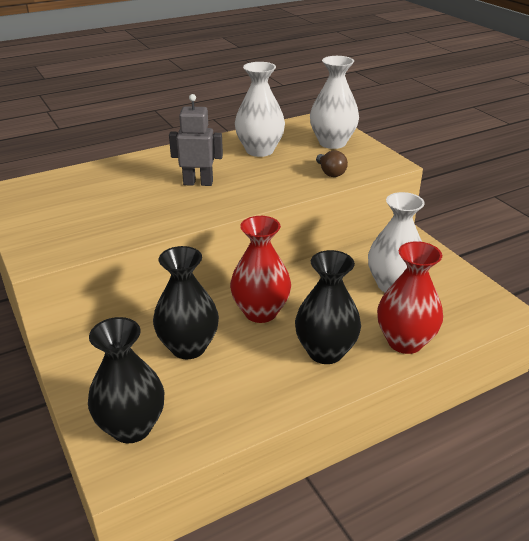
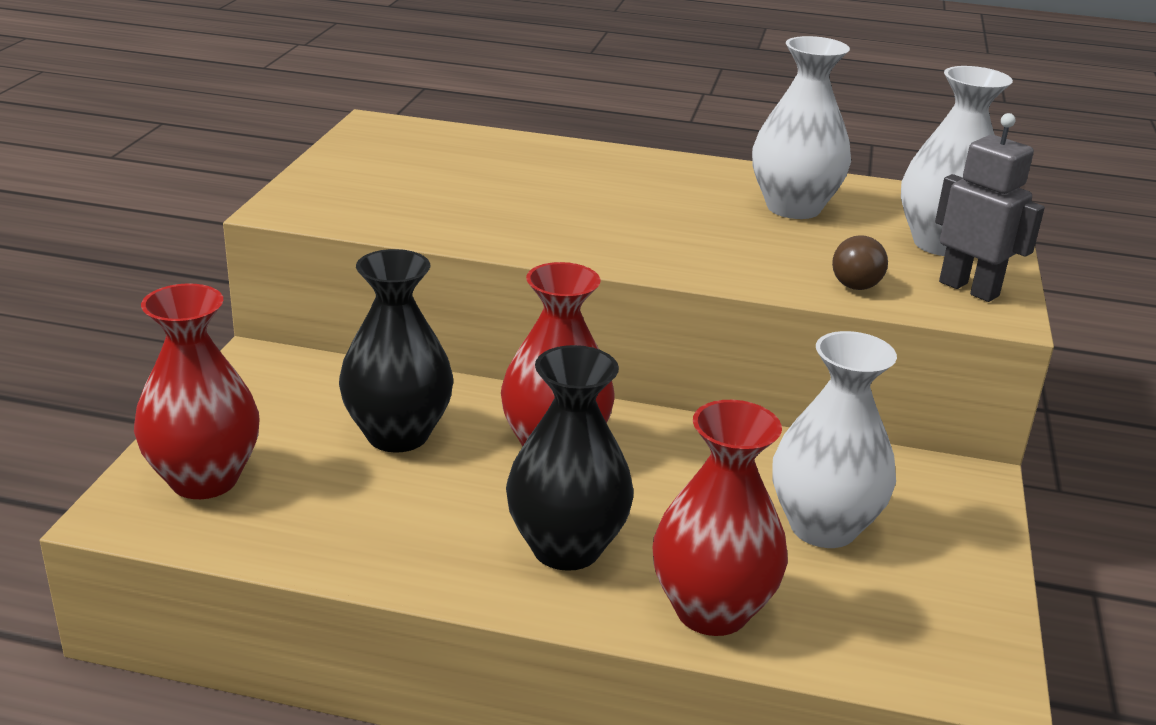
camera: 40 degrees right, 5 degrees down
(131, 427) = (204, 479): black vase -> red vase
(198, 183) = (624, 211): grey robot -> grey robot (969, 289)

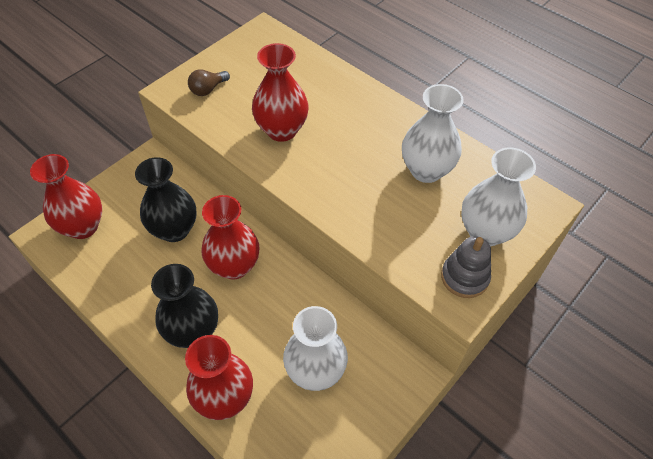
camera: 30 degrees right, 25 degrees up
(531, 213) = (282, 130): none -> red vase
(857, 281) = (405, 247): brown light bulb -> brown light bulb (208, 89)
(969, 289) = (464, 277): grey robot -> grey stacking toy

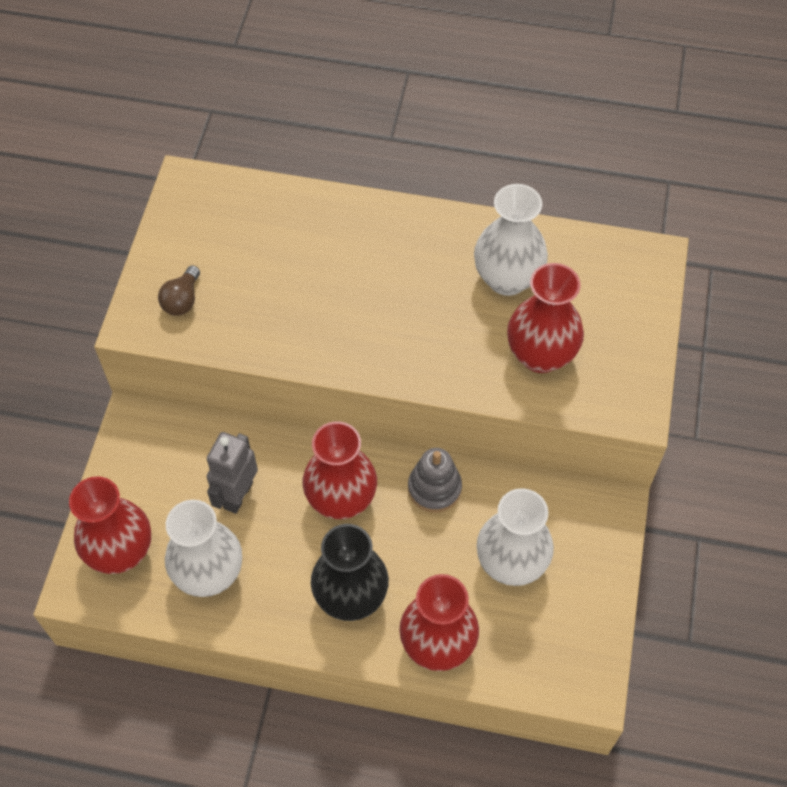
camera: 30 degrees left, 5 degrees up
(174, 230) = (237, 495): black vase -> grey robot
(282, 130) = (313, 310): red vase -> red vase (540, 355)
(464, 277) = (621, 381): grey stacking toy -> grey stacking toy (434, 488)
(485, 232) = (611, 320): white vase -> white vase (209, 574)

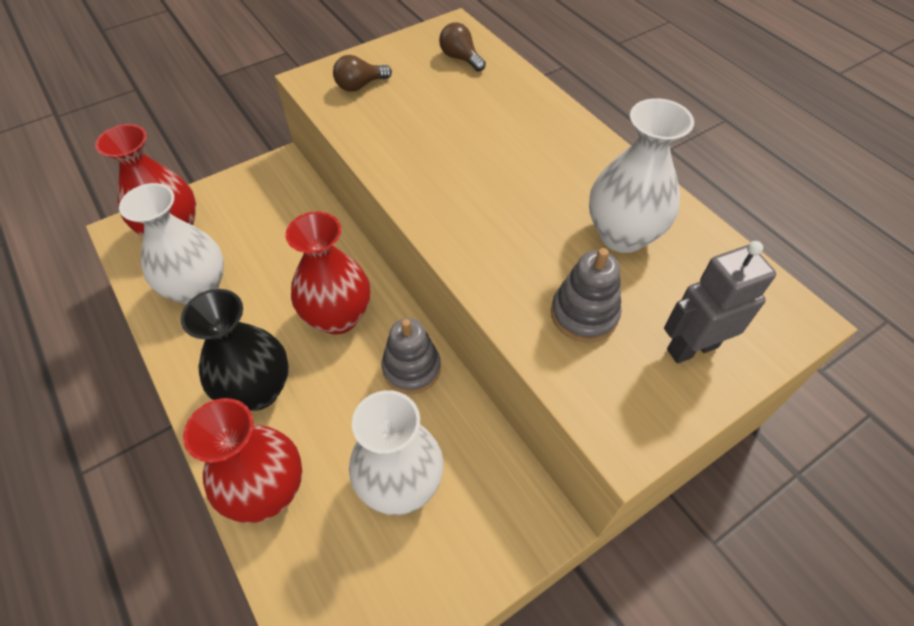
camera: 45 degrees right, 5 degrees down
(230, 211) = (460, 58): none -> brown light bulb
(237, 495) = (279, 256): grey robot -> grey robot (692, 348)
(540, 355) = (584, 314): red vase -> grey stacking toy

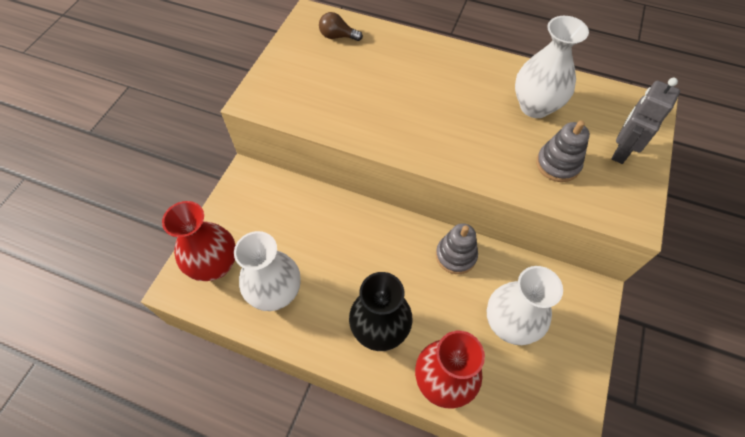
camera: 35 degrees left, 5 degrees up
(338, 317) = (384, 252): red vase -> none
(360, 86) = (291, 89): brown light bulb -> none

